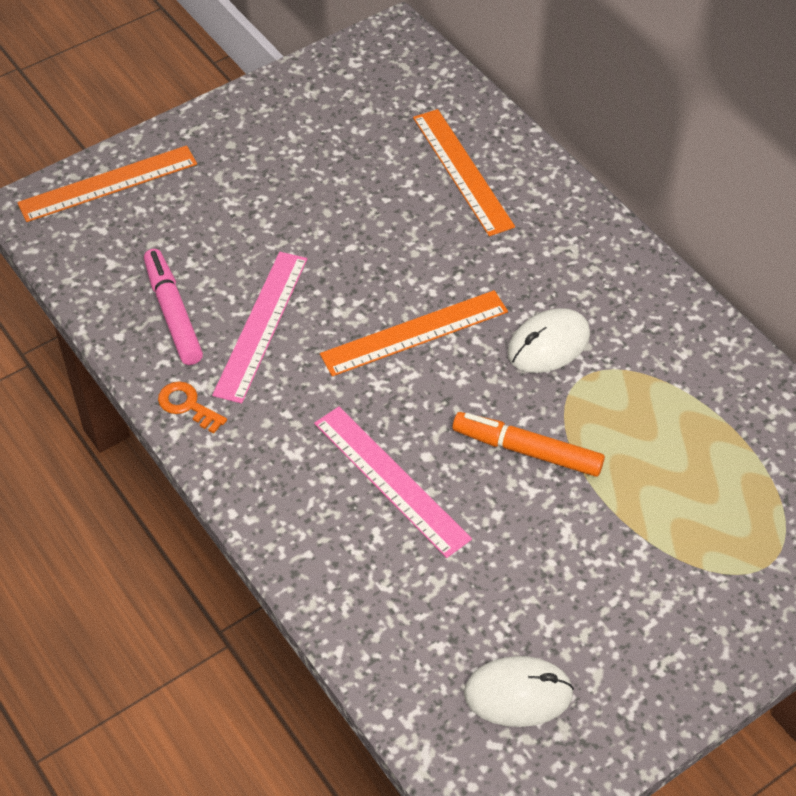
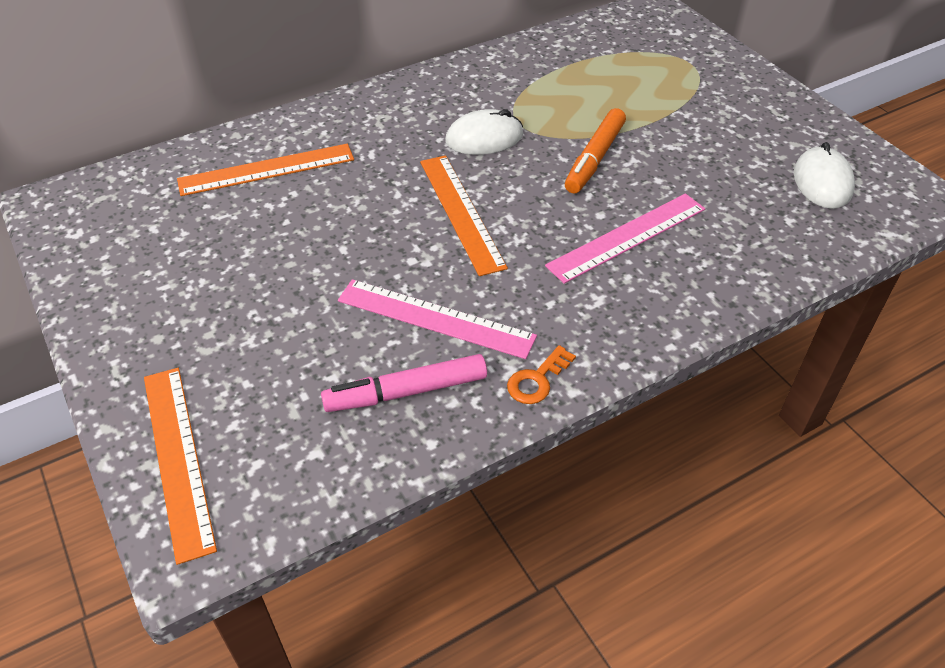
camera: 85 degrees left, 5 degrees down
(548, 344) = (484, 138): white mouse -> white mouse turned 75 degrees counterclockwise

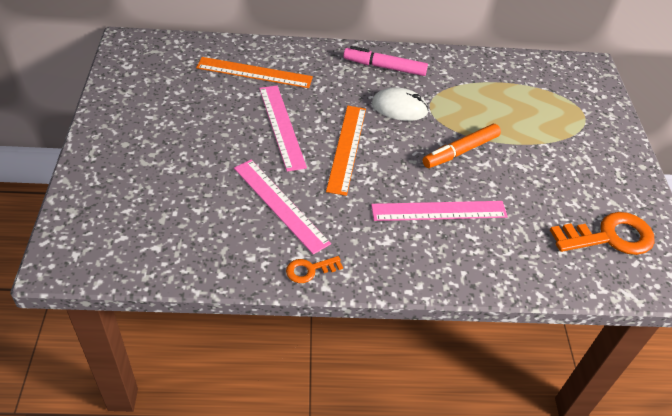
camera: 25 degrees right, 0 degrees up
(177, 458) = (87, 214): orange ruler -> none
(358, 221) = (281, 126): none -> pink ruler
(406, 392) = (230, 239): pink marker -> pink marker (384, 67)
(822, 182) = (610, 237): white mouse -> orange key

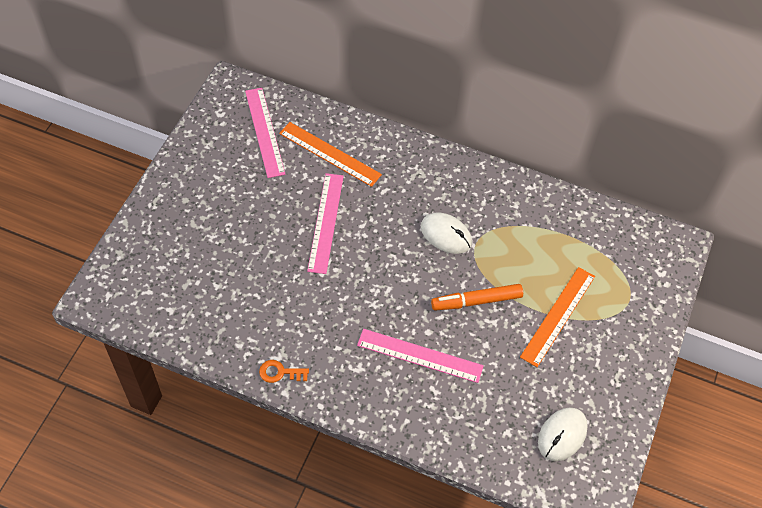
camera: 25 degrees right, 10 degrees up
(280, 205) = (285, 303): pink ruler -> pink ruler (264, 132)
(346, 148) = (372, 264): orange ruler -> orange ruler (558, 316)
(384, 67) = (458, 183): pink marker -> none
(610, 237) = (562, 435): orange key -> white mouse

